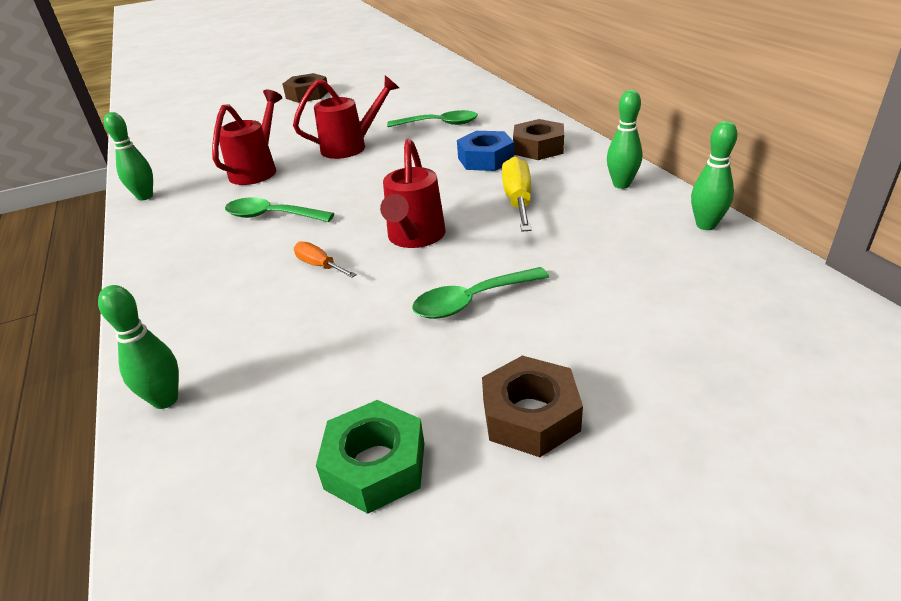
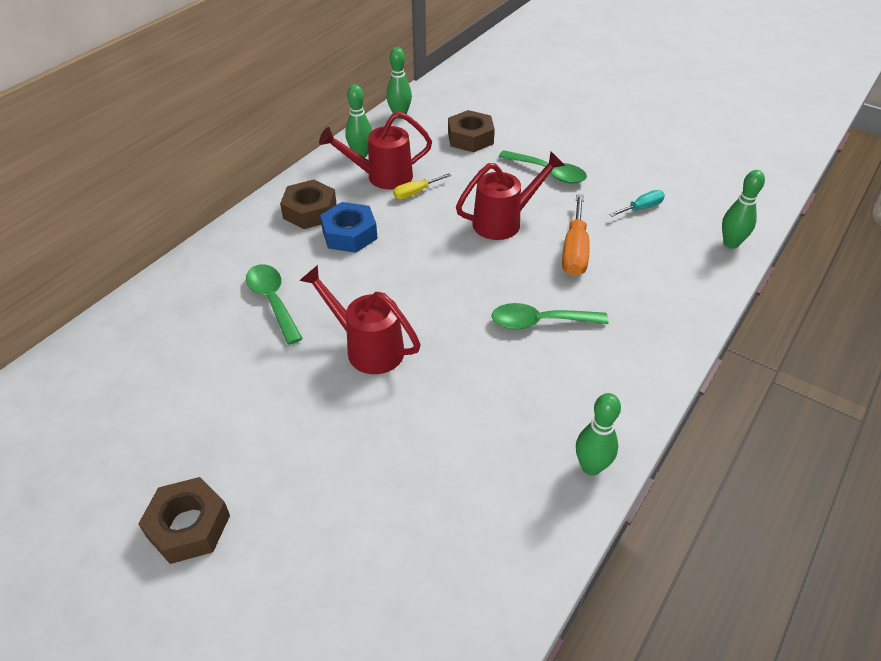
camera: 125 degrees left, 10 degrees up
(257, 170) = (468, 399): red watering can -> red watering can (382, 177)
(271, 216) = (540, 322): green spoon -> green spoon turned 105 degrees clockwise
(318, 352) = (641, 208): none -> turquoise screwdriver
(319, 265) = (574, 251): orange screwdriver -> orange screwdriver, size x1.72
(375, 465) = (676, 159): green nut -> none
(518, 200) = (415, 193): yellow screwdriver -> yellow screwdriver, size x0.58
(530, 416) = (607, 131): brown nut -> brown nut (470, 138)

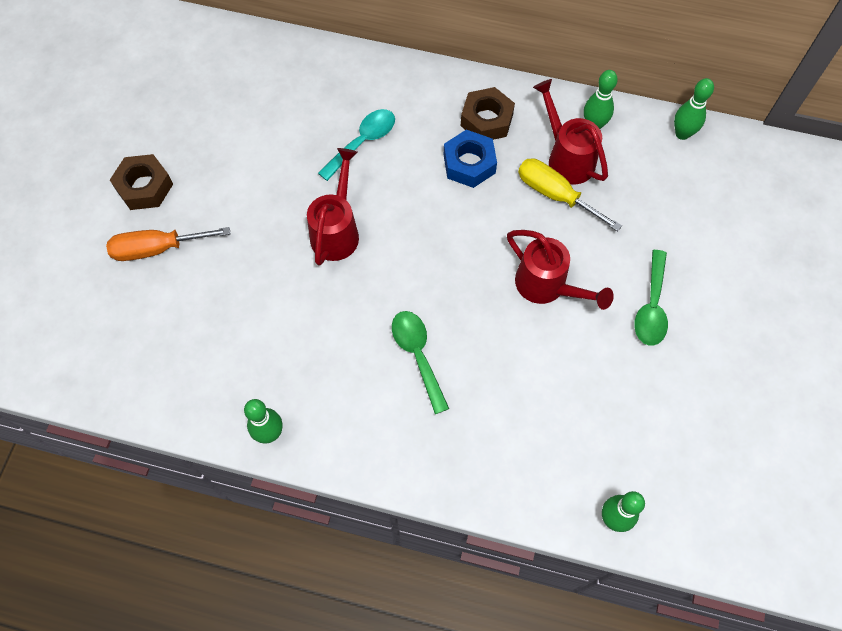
camera: 70 degrees right, 20 degrees up
(273, 301) = (363, 142): green spoon -> turquoise spoon
(415, 193) = (555, 195): yellow screwdriver -> yellow screwdriver, size x1.72
(470, 138) = (676, 213): brown nut -> none
(574, 251) = (530, 363): orange screwdriver -> orange screwdriver (157, 248)
(641, 208) = (633, 415): turquoise screwdriver -> none

